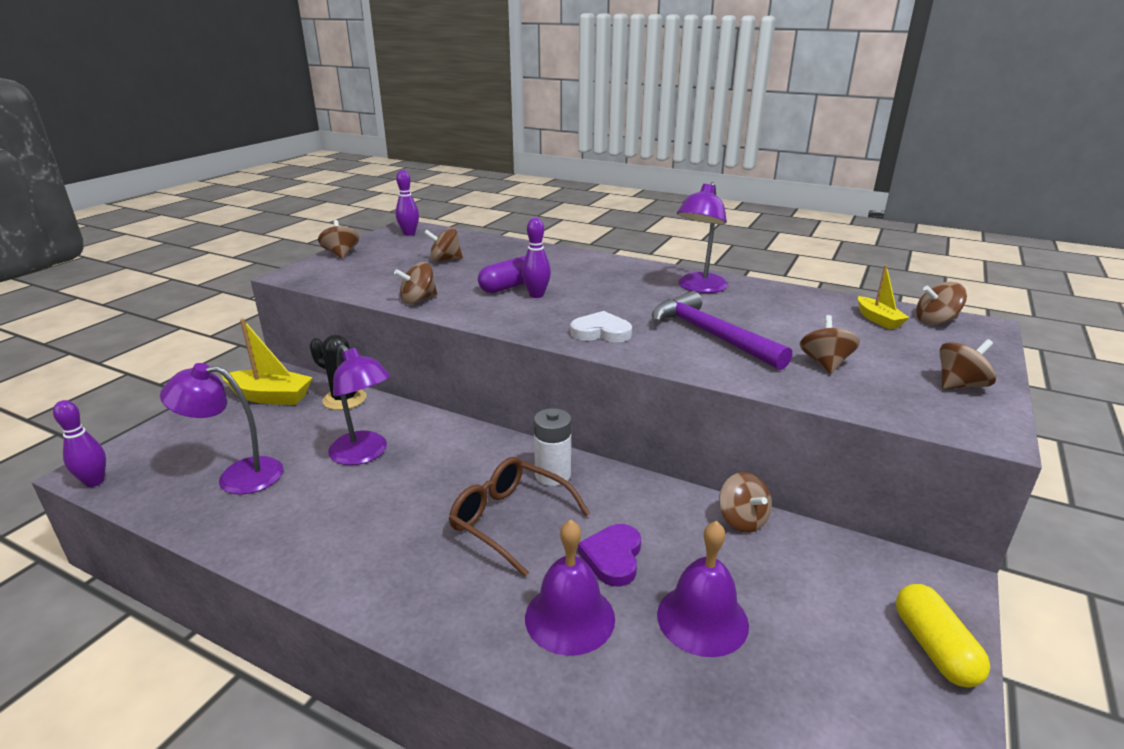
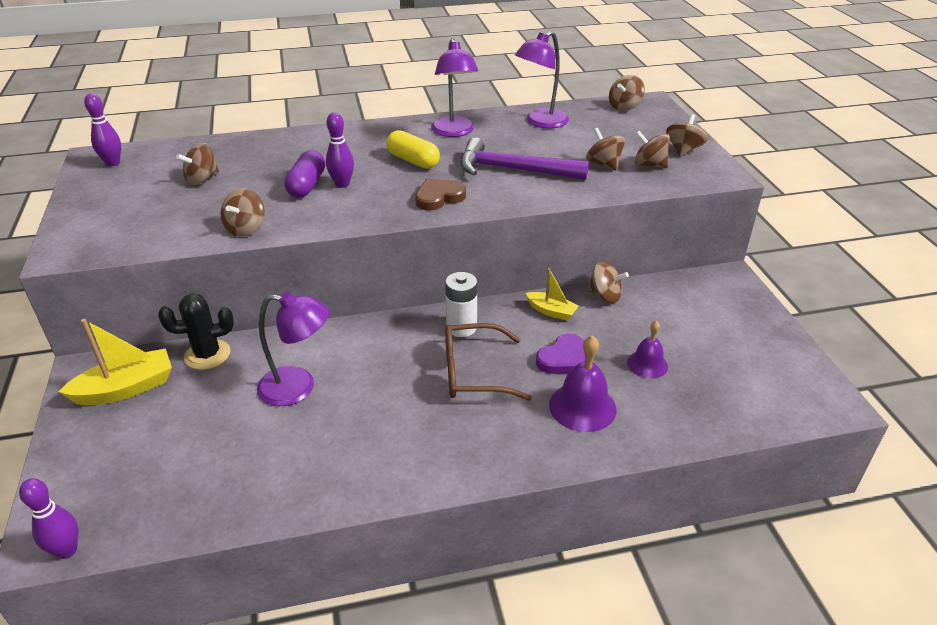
camera: 40 degrees left, 10 degrees up
(237, 476) = (211, 464): purple lamp -> purple lamp (540, 122)
(341, 254) = (76, 211): brown spinning top -> brown spinning top (649, 165)
(601, 332) = (439, 197): white heart -> brown heart
(613, 557) = (563, 358): purple heart -> purple heart turned 105 degrees counterclockwise
(702, 619) = (647, 364): purple bell -> purple bell, size x0.64
(878, 319) = (594, 118): yellow boat -> yellow boat (551, 311)
(934, 648) = (755, 315): yellow capsule -> yellow capsule (413, 160)

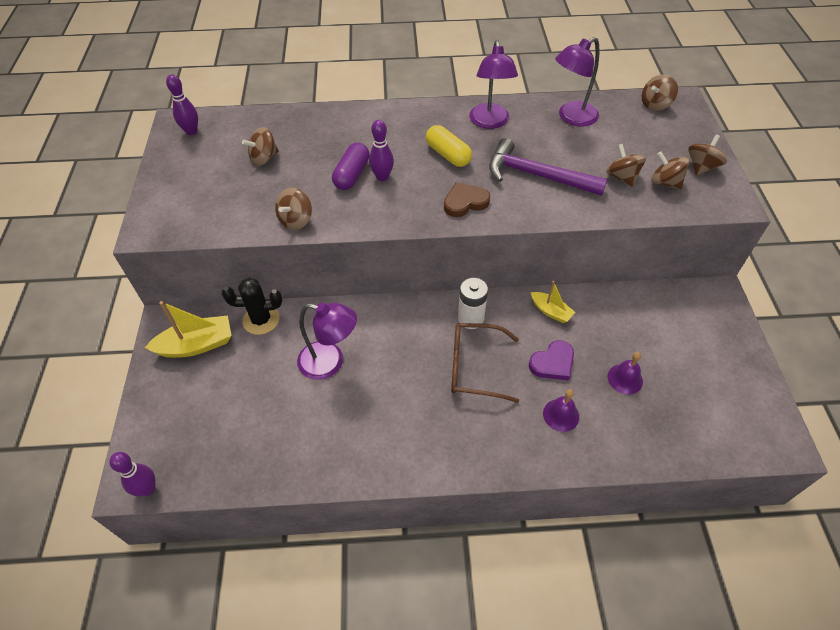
camera: 10 degrees right, 15 degrees up
(582, 406) = (561, 415): purple bell -> purple bell, size x0.64
(605, 295) = (601, 300): brown spinning top -> none

